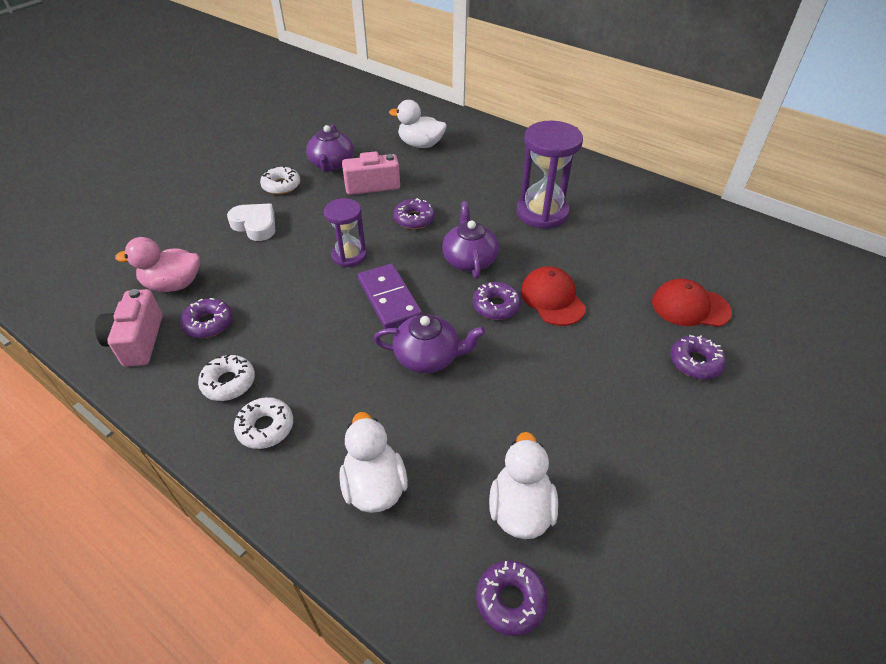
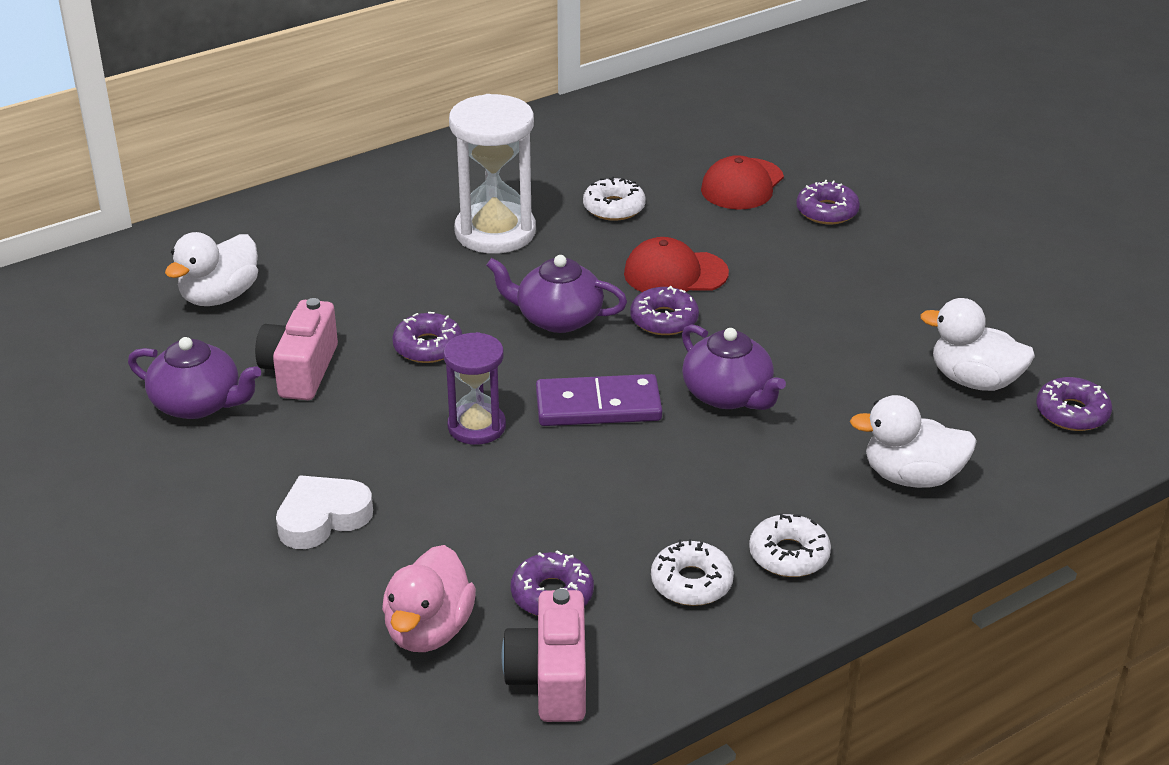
camera: 70 degrees left, 10 degrees down
(137, 341) = (551, 679): pink camera -> pink camera turned 75 degrees clockwise
(281, 185) = (220, 473): white donut -> white donut (614, 207)
(428, 357) = (728, 395): purple teapot -> purple teapot turned 120 degrees clockwise
(542, 213) = (495, 232): purple hourglass -> white hourglass

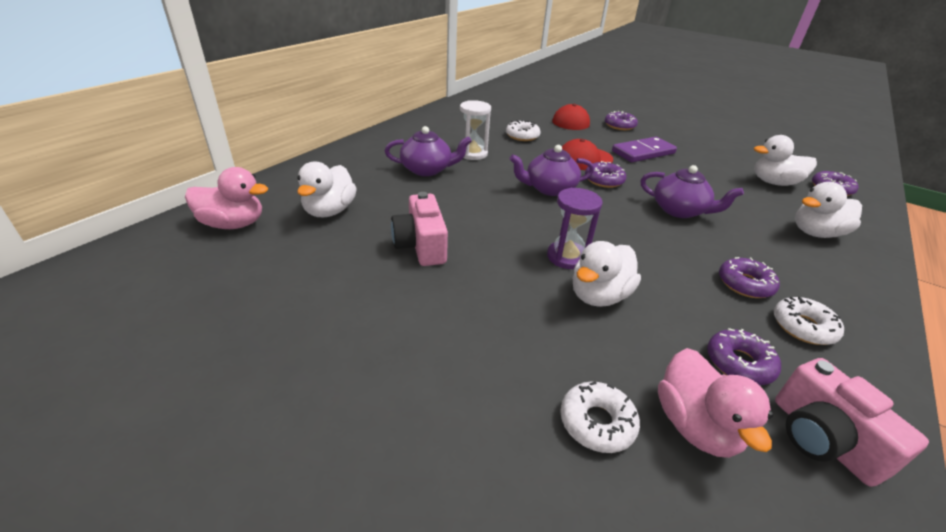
camera: 25 degrees left, 0 degrees up
(96, 294) = (233, 224): none -> pink duck
(198, 404) = (362, 284): purple teapot -> purple teapot (427, 170)
(322, 518) = (526, 349): white heart -> none
(428, 347) = (491, 216): purple donut -> purple donut (745, 284)
(466, 483) = (599, 295): none -> white duck
(495, 232) = (472, 154): white hourglass -> white hourglass, size x0.62
(598, 406) = (622, 230): purple domino -> purple domino (643, 152)
(789, 555) = (825, 293): white donut -> white donut (597, 422)

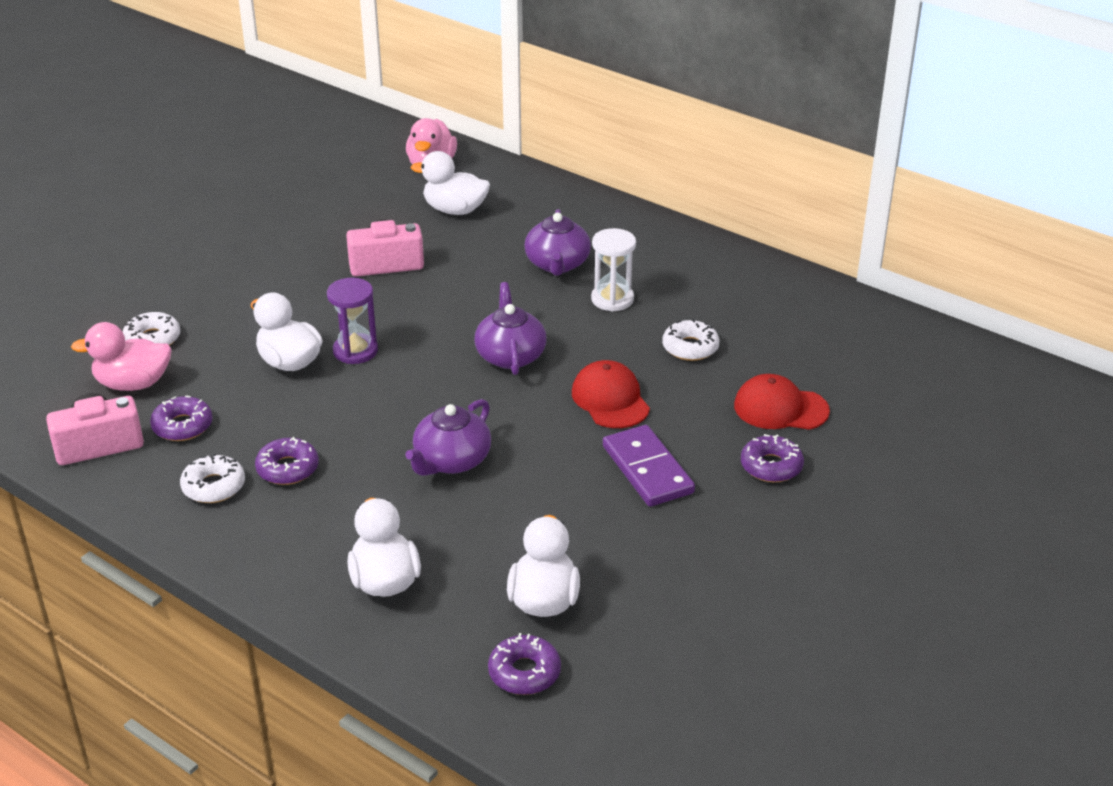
camera: 95 degrees right, 0 degrees up
(604, 180) = (538, 407): purple donut -> none

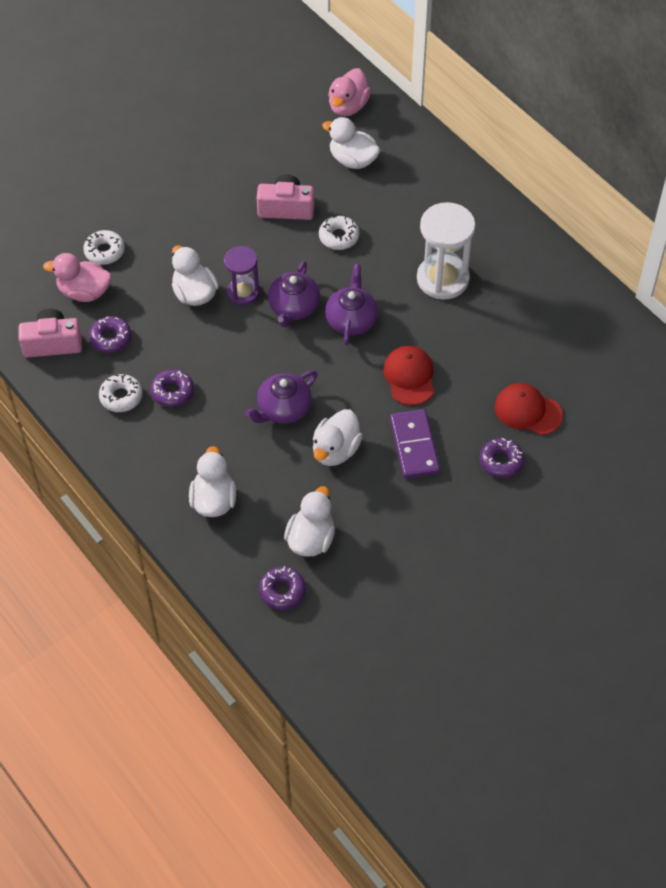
camera: 15 degrees right, 20 degrees up
(541, 493) = (335, 450): none -> white duck
(557, 264) = (413, 234): purple teapot -> purple teapot (293, 307)
(612, 299) = (443, 279): white hourglass -> white hourglass, size x1.62
(690, 347) = (484, 339): white donut -> white donut (339, 237)

